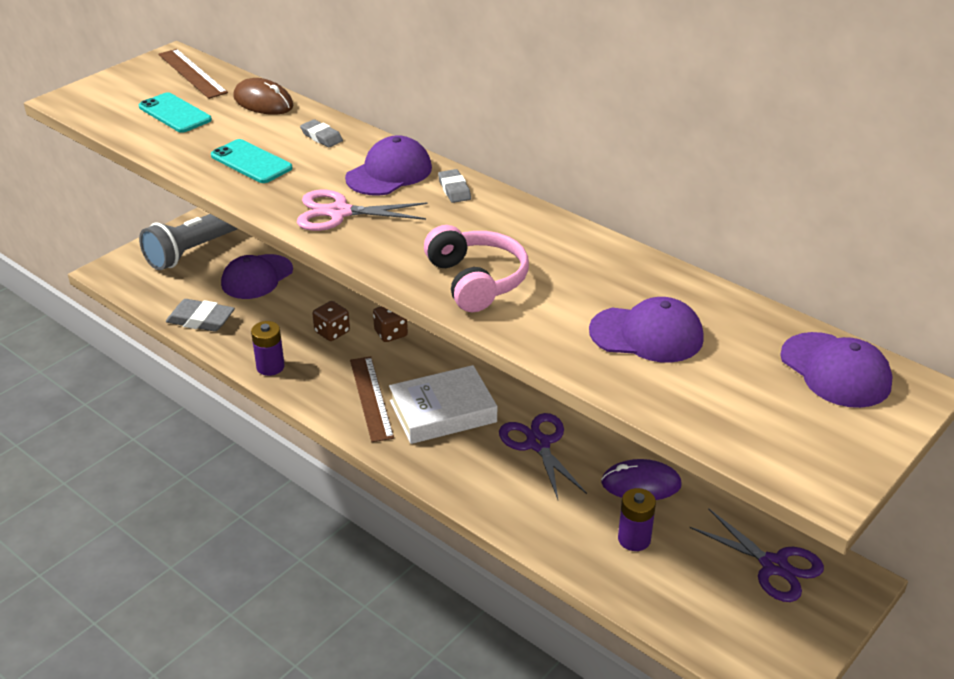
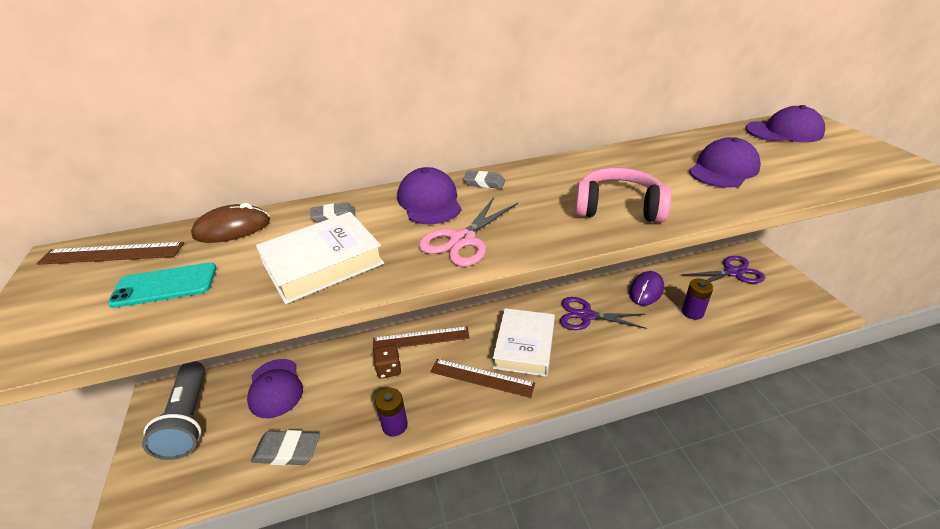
camera: 55 degrees left, 0 degrees up
(201, 320) = (287, 451): grey eraser -> grey eraser turned 45 degrees clockwise
(251, 162) = (323, 263): turquoise phone -> white book
(391, 333) = (421, 338): brown dice -> brown ruler

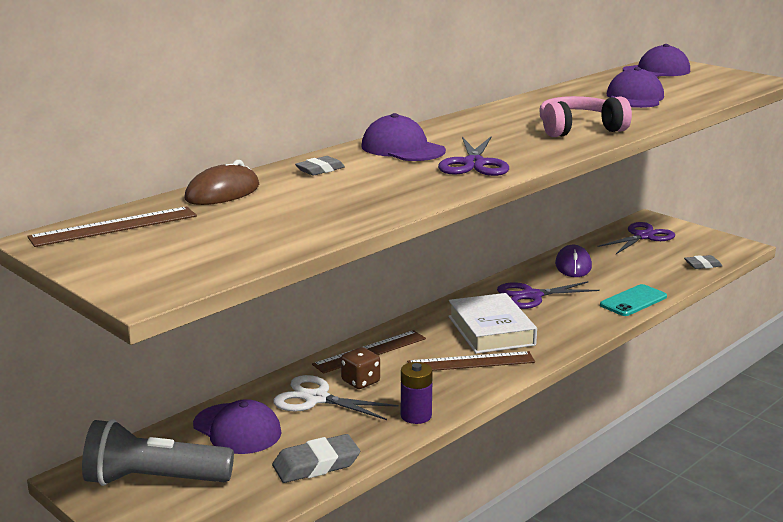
camera: 30 degrees left, 15 degrees down
(165, 285) = (228, 230): turquoise phone -> turquoise phone (633, 301)
(188, 419) = (154, 480): grey flashlight -> grey flashlight turned 135 degrees clockwise
(323, 263) = (366, 194): white book -> none
(347, 376) = (316, 398): none -> white scissors
(462, 240) = (473, 164): pink scissors -> purple scissors
(484, 183) = (436, 131): grey eraser -> grey eraser (702, 265)
(692, 312) = (630, 272): purple battery -> none

